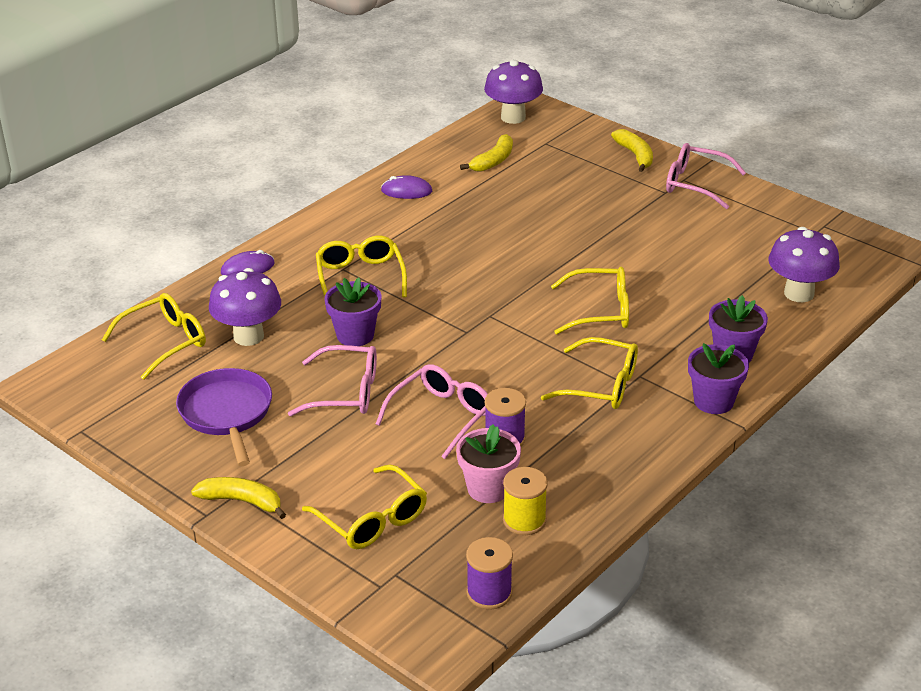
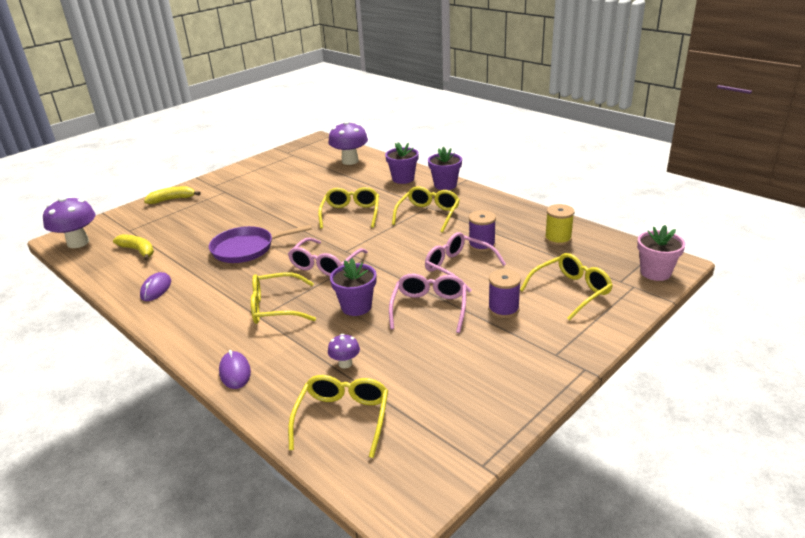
camera: 85 degrees left, 5 degrees down
(165, 342) = (343, 418): yellow glasses -> yellow glasses turned 45 degrees clockwise
(227, 413) = (455, 368): purple pan -> purple pan (247, 249)
(242, 501) = (565, 351): yellow banana -> none
(248, 336) = (345, 363): purple mushroom -> purple mushroom, size x0.49
(488, 488) = (531, 250): pink flower pot -> pink flower pot (655, 272)
(489, 593) = (624, 249): purple spool -> purple spool (503, 309)
(695, 184) = (221, 182): pink glasses -> pink glasses (325, 264)

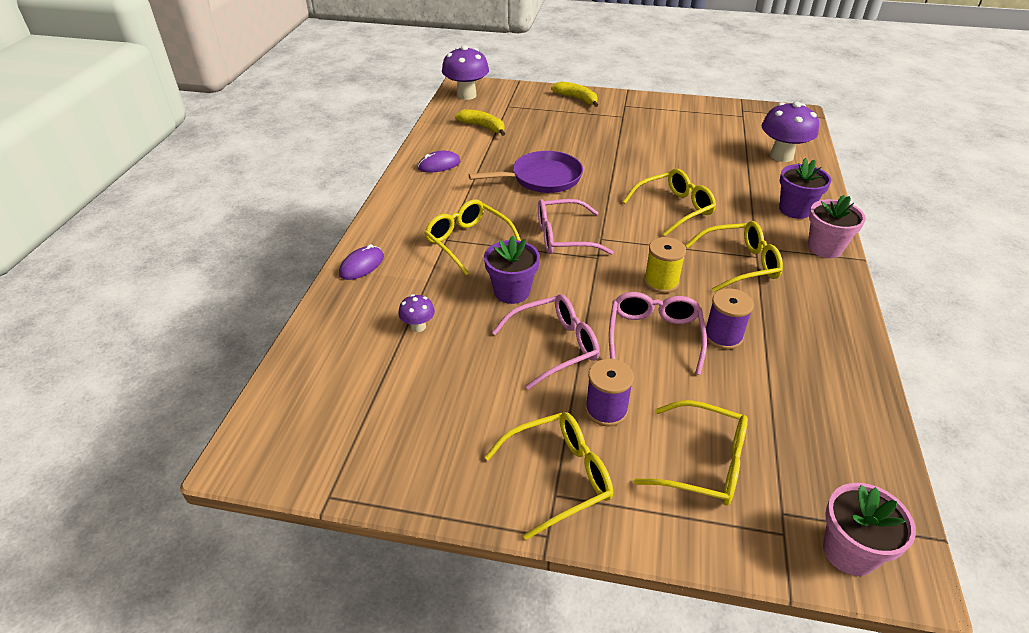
camera: 55 degrees right, 10 degrees up
(138, 251) = (483, 127): yellow banana -> yellow banana turned 60 degrees counterclockwise
(247, 249) = (542, 178): purple pan -> purple pan turned 120 degrees clockwise
(343, 418) = (341, 362): yellow glasses -> yellow glasses (559, 477)
(445, 185) = (825, 248): purple flower pot -> pink flower pot
(558, 239) = (819, 404): yellow spool -> yellow spool (661, 282)

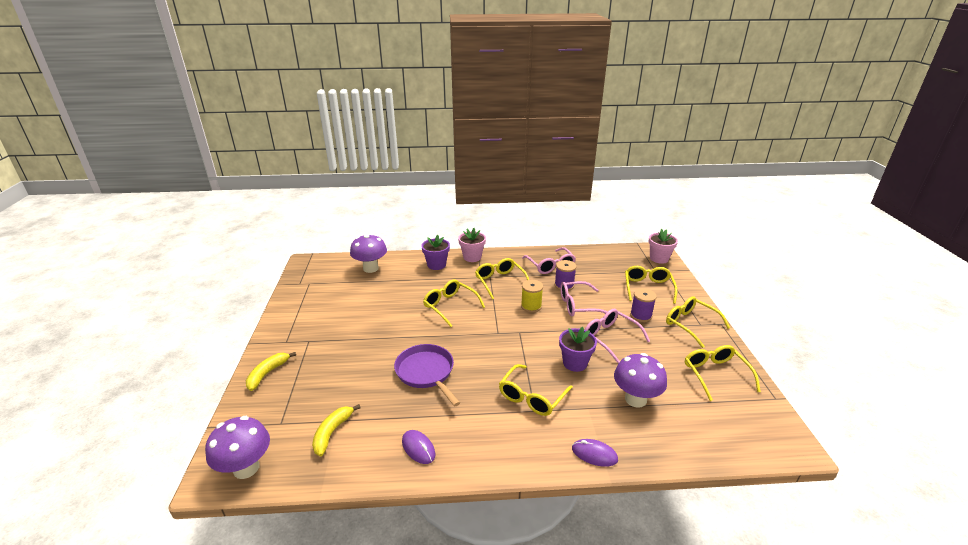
camera: 105 degrees left, 10 degrees down
(417, 442) = (715, 374): none -> yellow glasses
(418, 326) = (635, 399): purple mushroom -> purple mushroom, size x2.03
(563, 237) = (503, 349): pink glasses -> pink glasses (550, 266)

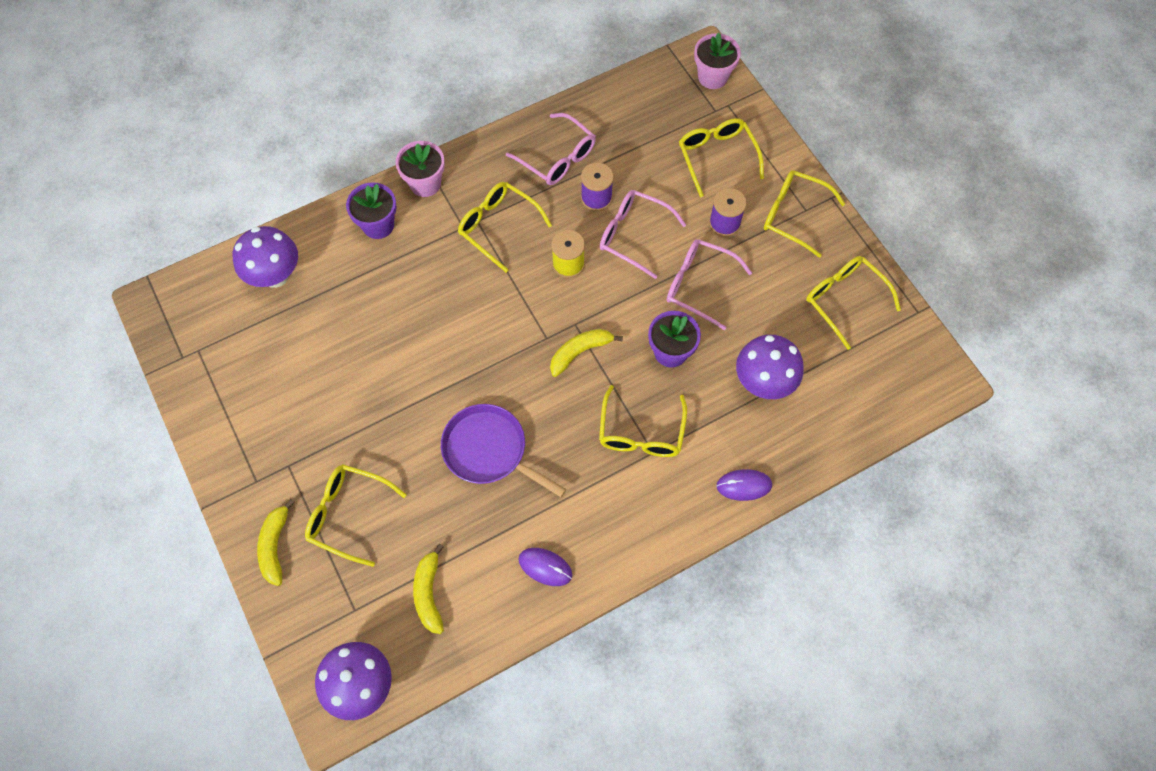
camera: 25 degrees left, 35 degrees up
(450, 306) = (451, 311): yellow glasses -> yellow glasses (348, 514)
(514, 345) = (580, 352): none -> yellow banana
(578, 305) = (633, 235): pink glasses -> pink glasses turned 60 degrees clockwise

